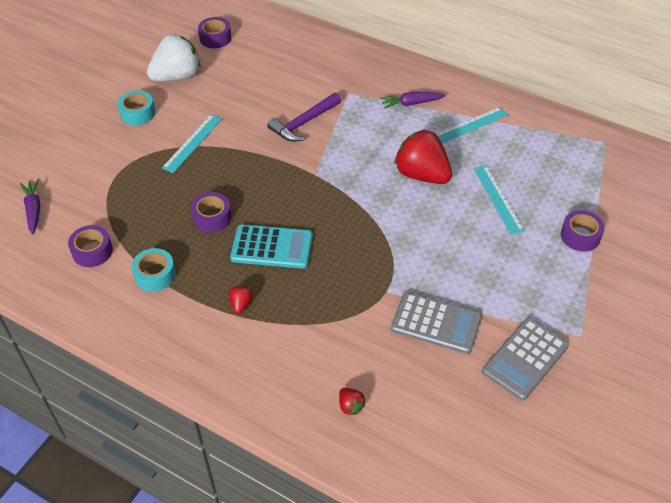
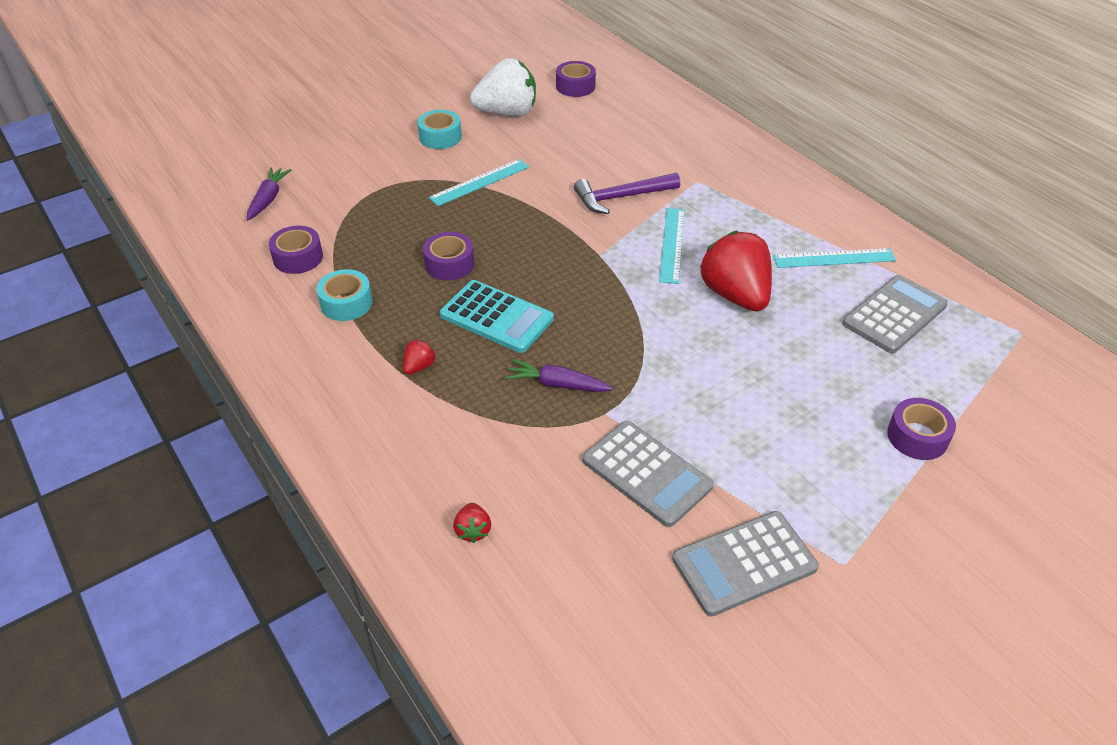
camera: 25 degrees right, 5 degrees down
(411, 104) = (770, 213): purple carrot -> purple carrot (557, 384)
(498, 199) = (823, 354): turquoise ruler -> turquoise ruler (672, 244)
(526, 155) = (894, 315): none -> grey calculator

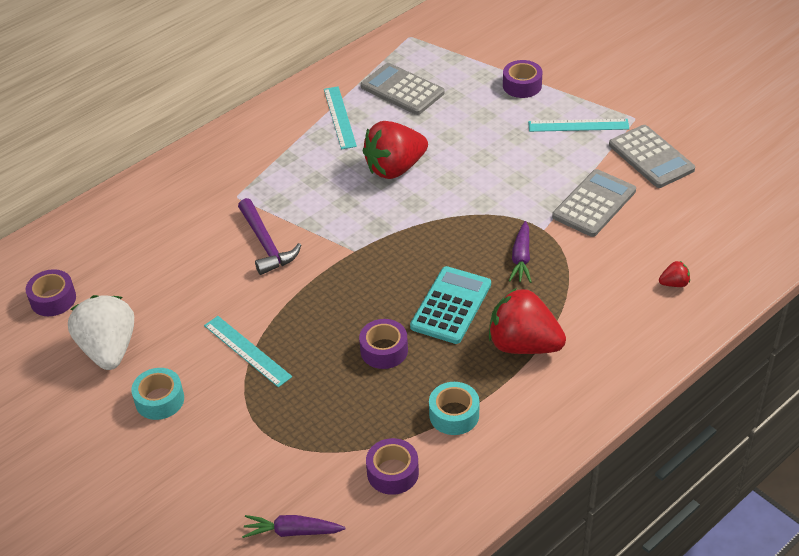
camera: 95 degrees left, 0 degrees up
(419, 367) = (523, 345): red strawberry -> red strawberry, size x2.38
(672, 244) = (334, 207): turquoise ruler -> turquoise ruler (578, 125)

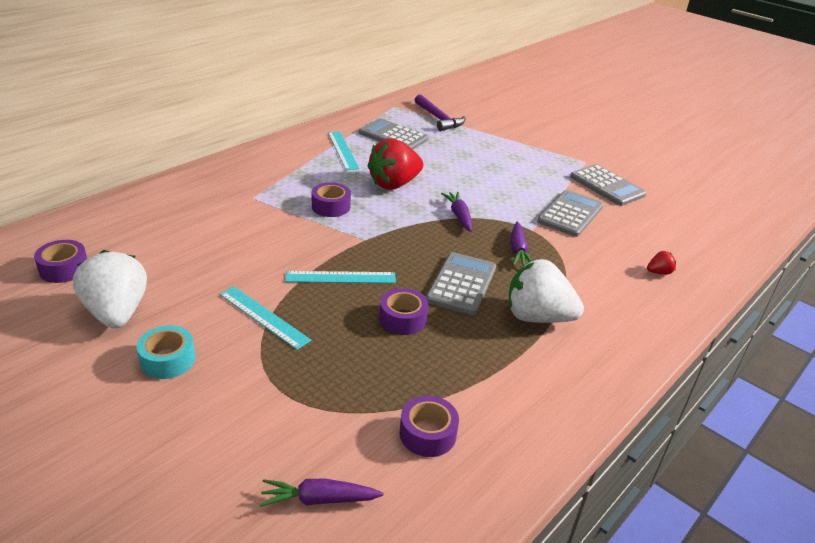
camera: 10 degrees left, 10 degrees down
(266, 244) = (281, 232): purple hammer -> purple hammer (439, 119)
(451, 306) = (461, 284): turquoise calculator -> grey calculator
(454, 415) = (483, 377): turquoise tape -> none
(463, 212) = (459, 216): none -> purple carrot
(522, 85) = (490, 138): purple tape -> purple tape (331, 206)
(523, 345) = (537, 317): red strawberry -> white strawberry
(578, 125) = (541, 164): turquoise ruler -> turquoise ruler (341, 277)

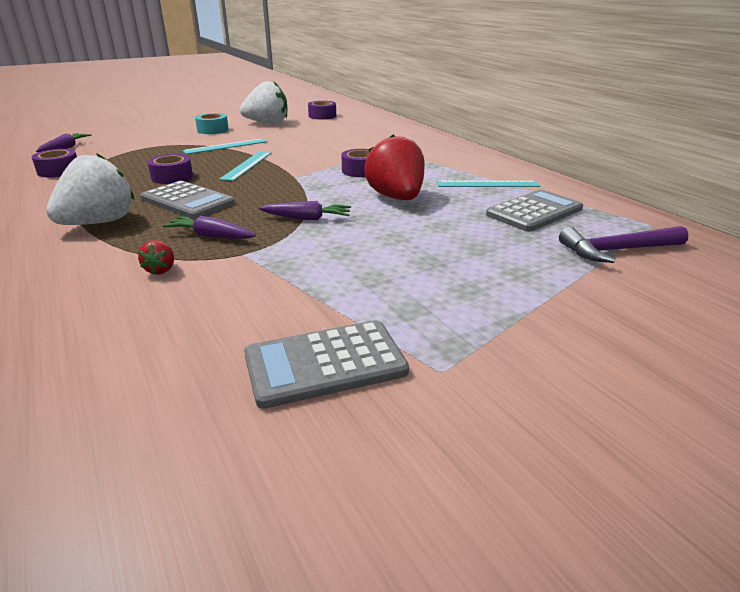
camera: 110 degrees right, 5 degrees down
(570, 214) = (257, 292): grey calculator -> none
(659, 272) = (50, 322): red strawberry -> red strawberry (161, 270)

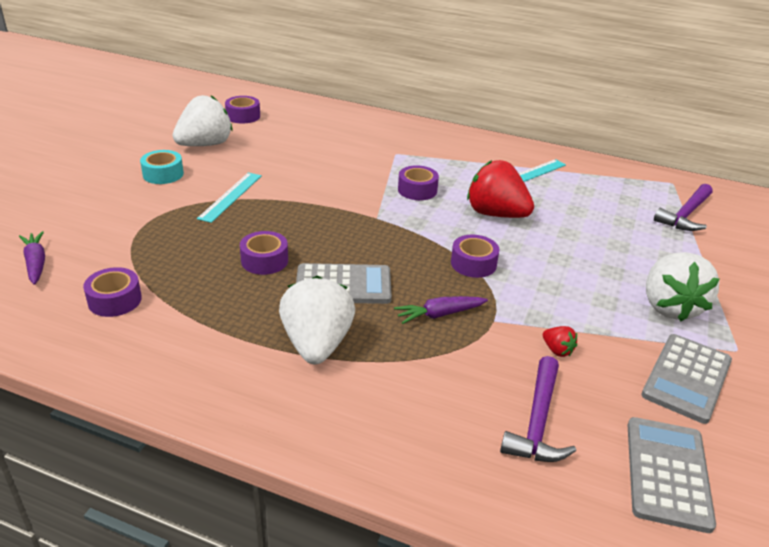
camera: 40 degrees left, 5 degrees up
(120, 325) = (537, 422): none -> purple hammer
(161, 270) = (469, 364): red strawberry -> red strawberry (557, 350)
(247, 165) = (307, 218): turquoise ruler -> none
(307, 218) = (473, 264): purple carrot -> purple tape
(434, 306) = (669, 307): none -> white strawberry
(534, 212) = (599, 195): grey calculator -> grey calculator (667, 473)

